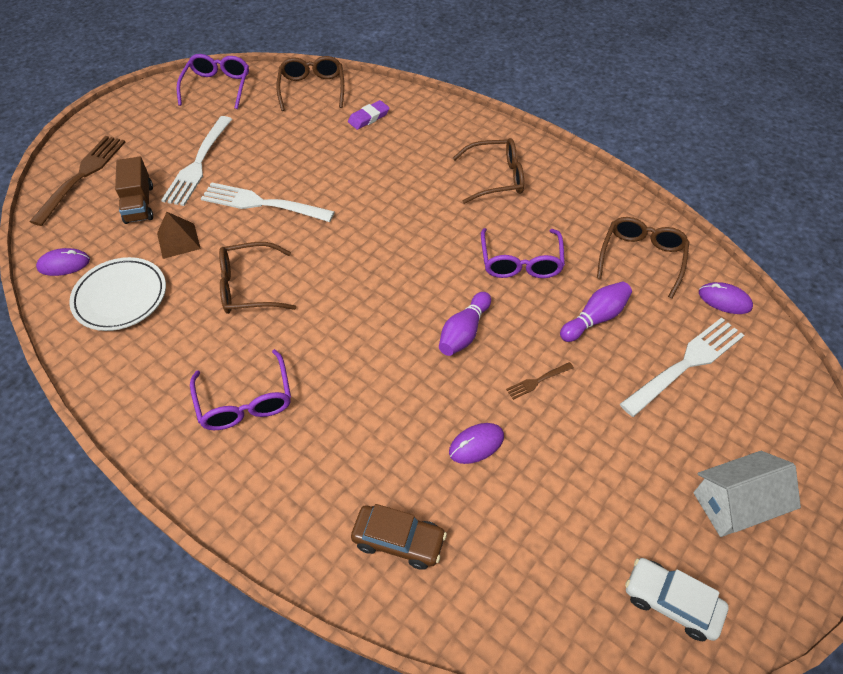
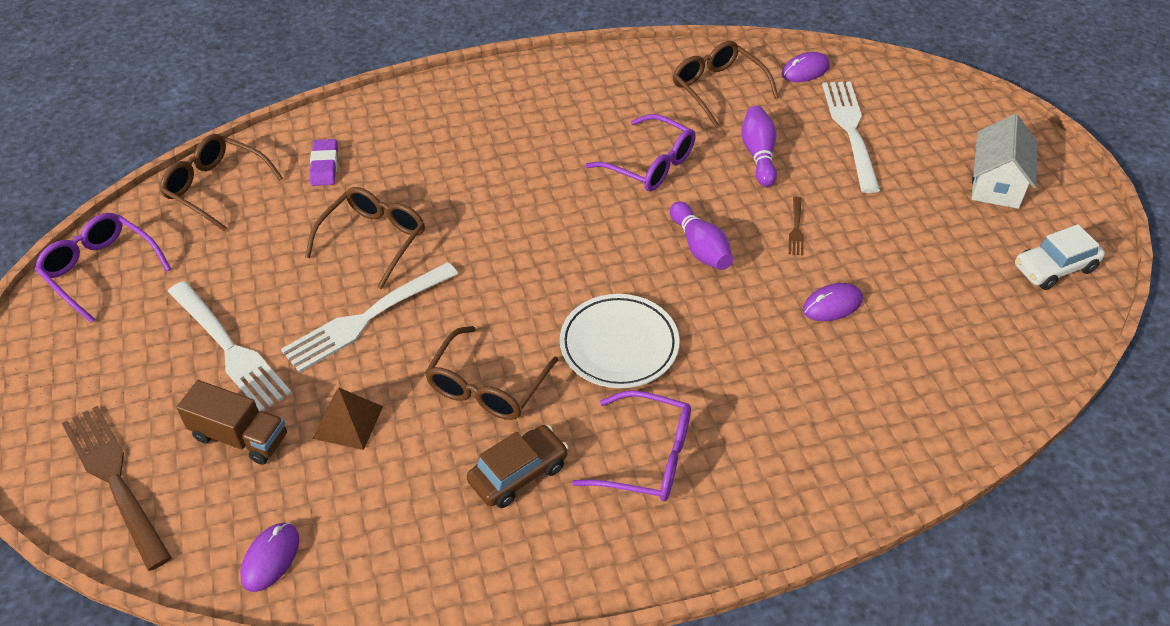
camera: 55 degrees left, 5 degrees down
(120, 297) = (388, 516): white plate -> white plate (619, 345)
(398, 540) = (894, 409): brown car -> brown car (518, 473)
(476, 444) = (832, 305): purple mouse -> purple mouse turned 60 degrees clockwise
(495, 178) = (523, 122): brown glasses -> brown glasses (373, 240)

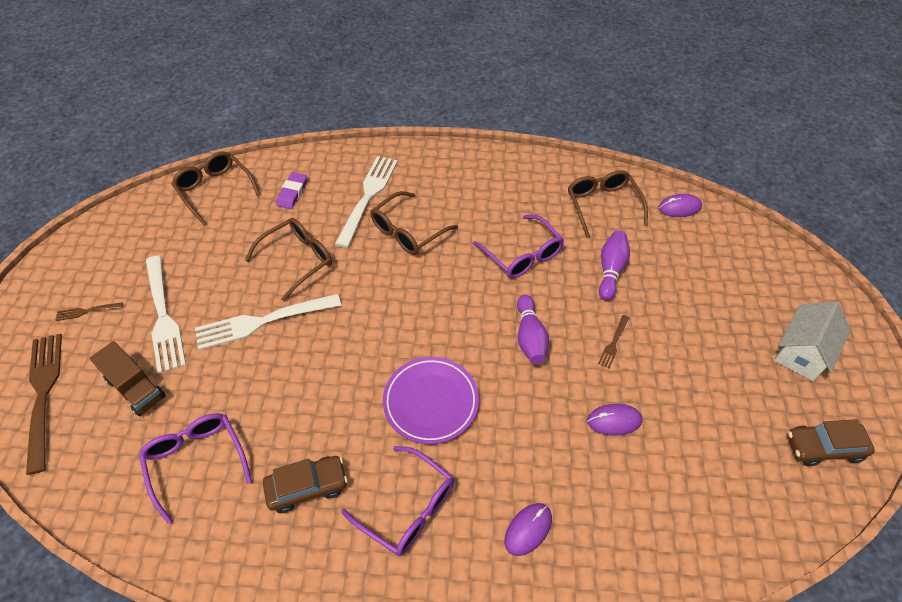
camera: 20 degrees right, 5 degrees up
(101, 271) = (114, 232): purple glasses -> purple glasses (197, 462)
(118, 371) = (87, 311): none -> brown fork
(270, 558) = (108, 494): purple mouse -> purple mouse (528, 529)
(348, 422) = (211, 401): brown pyramid -> none
(488, 385) = (320, 404): brown glasses -> brown glasses (408, 231)
(619, 345) = (431, 402): white plate -> purple plate
(851, 131) = (695, 270): white fork -> white fork (368, 197)
(1054, 268) = (823, 447): white car -> brown car

